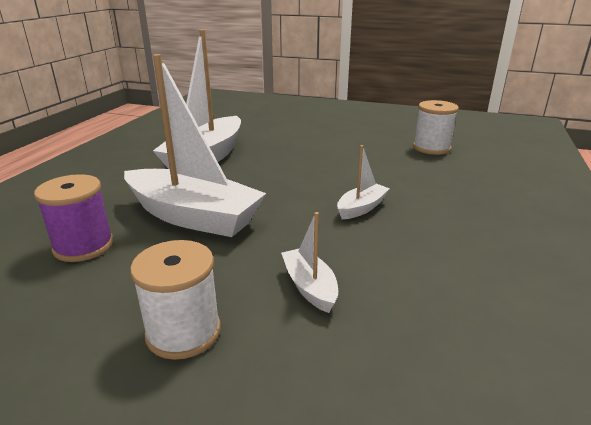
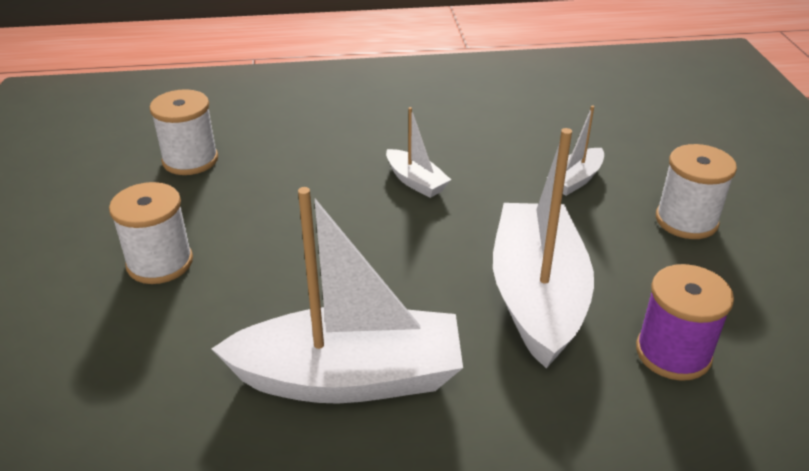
camera: 115 degrees left, 10 degrees up
(332, 134) = (160, 263): none -> white spool
(361, 208) = (416, 181): white boat -> white boat turned 150 degrees counterclockwise

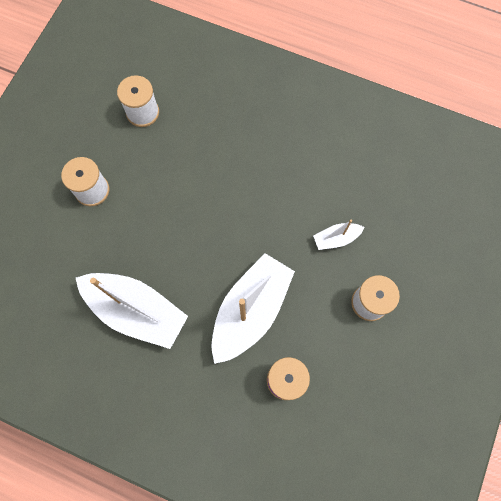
camera: 30 degrees right, 35 degrees up
(416, 181) = (248, 194): white boat -> none

